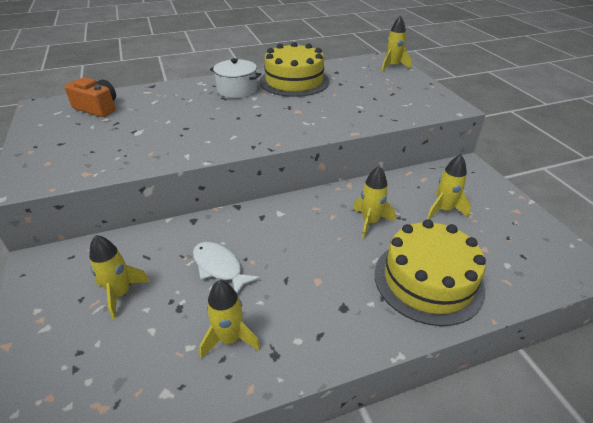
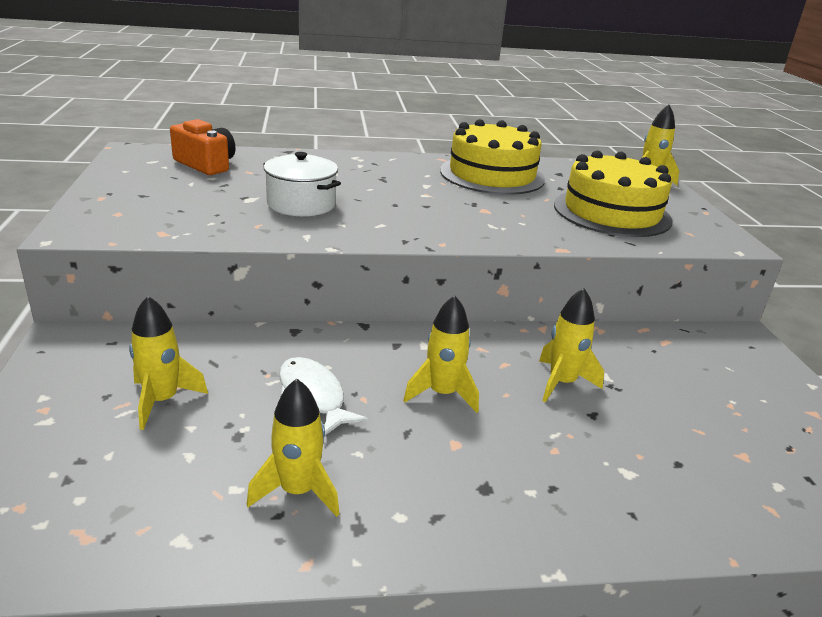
camera: 10 degrees right, 10 degrees down
(237, 90) = (405, 173): white pot -> white pot (301, 204)
(428, 280) = (635, 479): yellow cake -> yellow cake (612, 212)
(444, 210) = (688, 389): yellow rocket -> yellow rocket (442, 394)

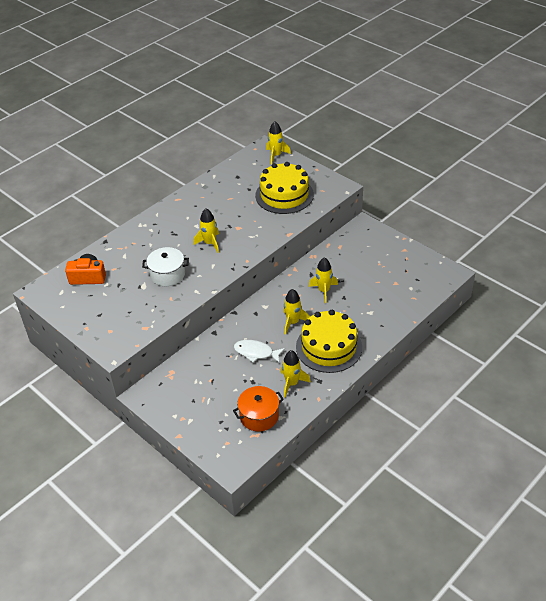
camera: 35 degrees left, 15 degrees up
(149, 504) = (259, 416): none -> orange pot
(162, 401) = (213, 389): yellow rocket -> yellow rocket (210, 243)
(492, 175) = (213, 198): yellow cake -> yellow cake (329, 347)

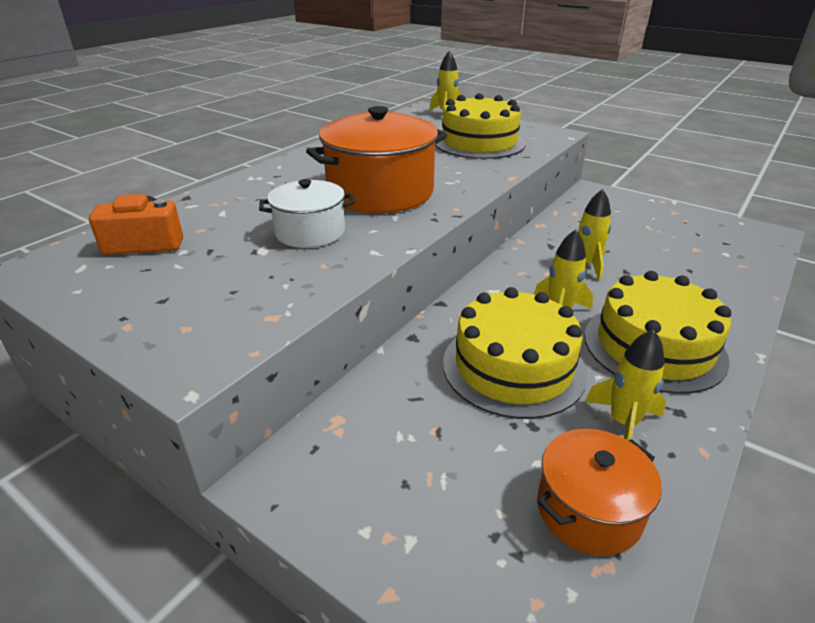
camera: 10 degrees left, 10 degrees down
(210, 243) = (380, 192): yellow rocket -> orange pot
(256, 352) = (513, 367): white fish -> yellow cake

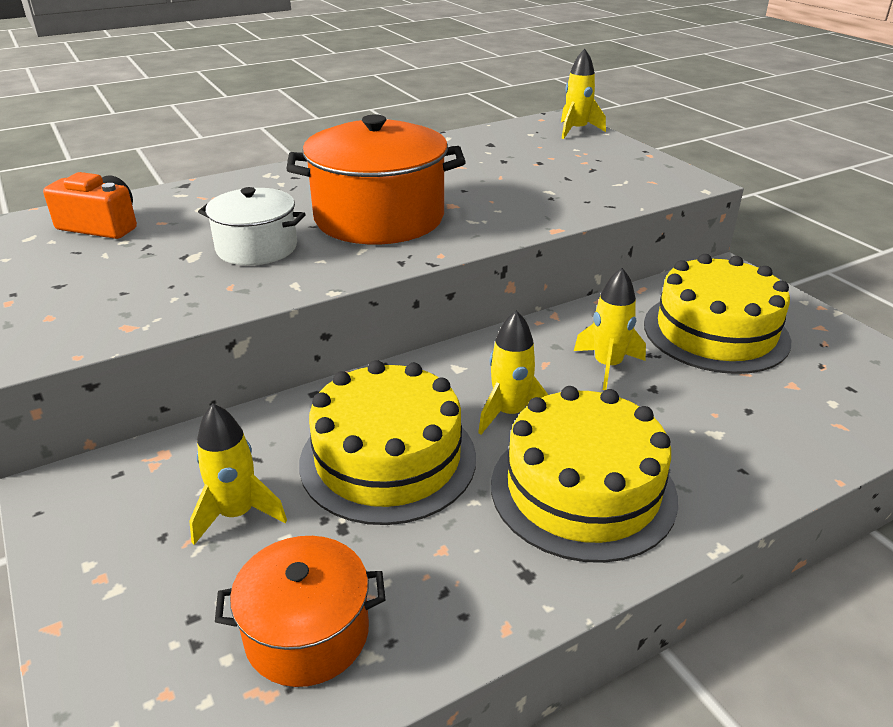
camera: 25 degrees right, 0 degrees up
(479, 142) = (570, 177): yellow cake -> yellow cake (715, 332)
(623, 422) = (445, 561): yellow rocket -> yellow rocket (237, 514)

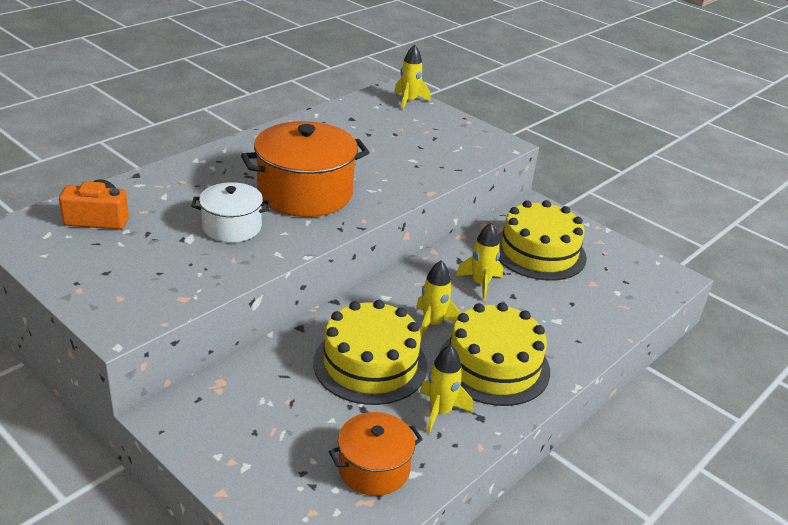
camera: 20 degrees left, 0 degrees up
(237, 514) = (294, 411): yellow rocket -> yellow rocket (440, 412)

